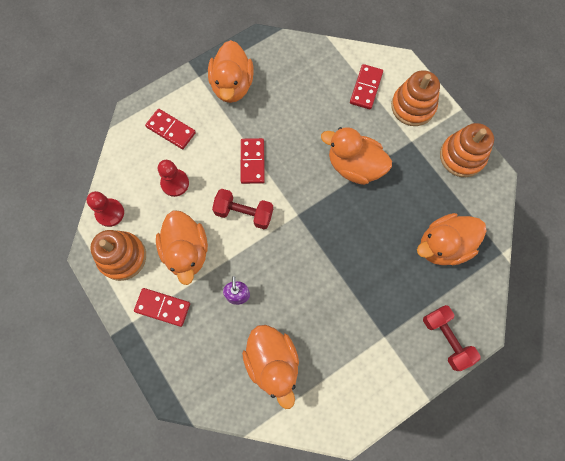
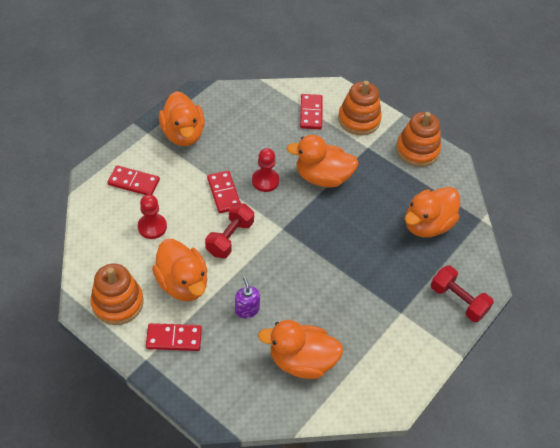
camera: 20 degrees left, 20 degrees down
(110, 213) = (92, 267): red pawn -> red pawn (265, 181)
(244, 213) = (230, 238): red dumbbell -> red dumbbell turned 60 degrees counterclockwise
(272, 362) = (301, 361): orange duck -> orange duck turned 135 degrees clockwise

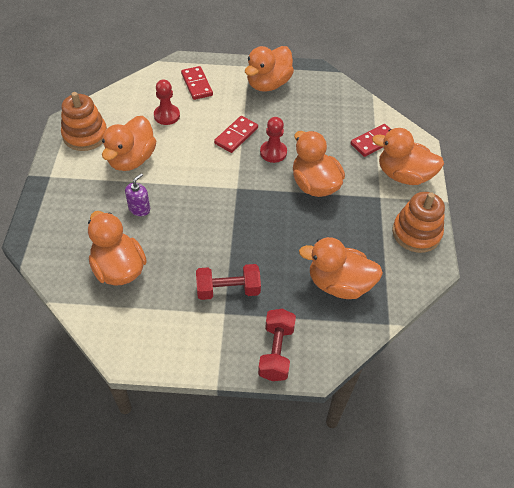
camera: 55 degrees right, 0 degrees up
(174, 338) = (79, 181): red domino -> none
(230, 238) = (197, 162): red dumbbell -> red dumbbell (228, 290)
(359, 120) = (403, 175): orange stacking toy -> orange duck

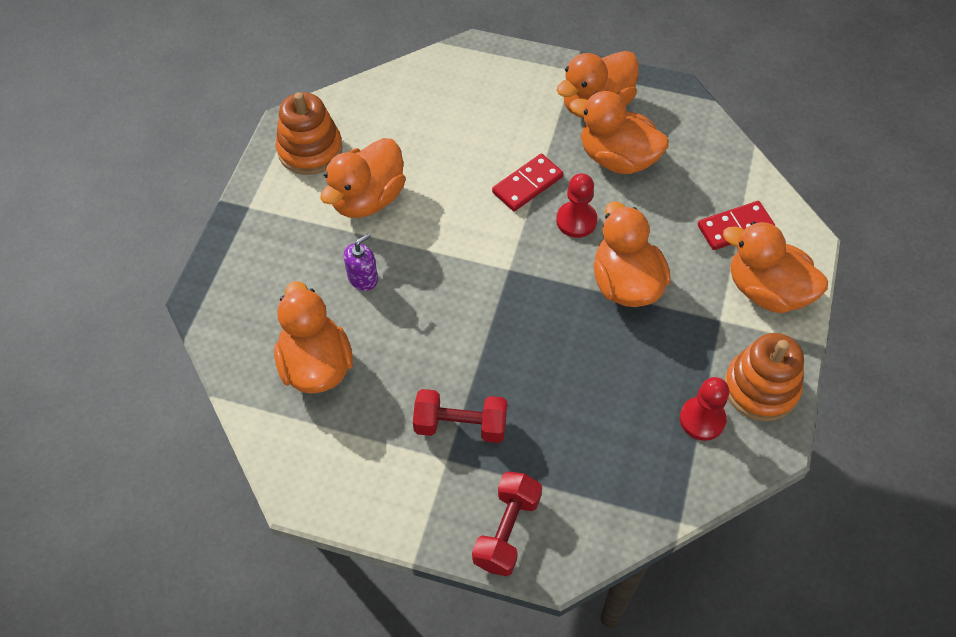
camera: 15 degrees right, 5 degrees up
(167, 115) = (432, 136): red pawn -> red pawn (702, 419)
(197, 84) = (488, 91): red domino -> none
(339, 284) = (622, 446): orange duck -> orange duck (617, 158)

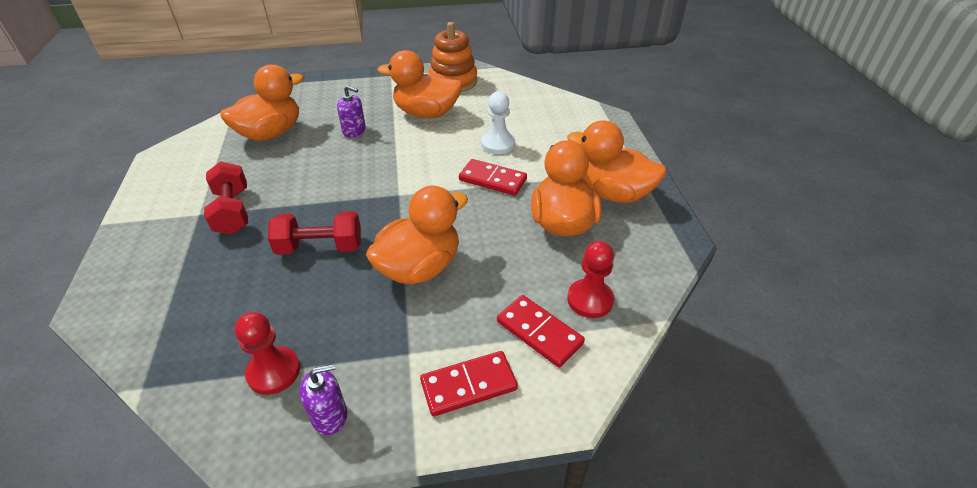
camera: 65 degrees right, 15 degrees down
(468, 157) = (498, 144): none -> white pawn
(506, 531) = (130, 265): red dumbbell -> red dumbbell (320, 247)
(576, 221) = (473, 217): red pawn -> red pawn (590, 300)
(760, 388) = (329, 416): orange stacking toy -> purple soap dispenser
(766, 291) = (468, 385): orange duck -> red domino

